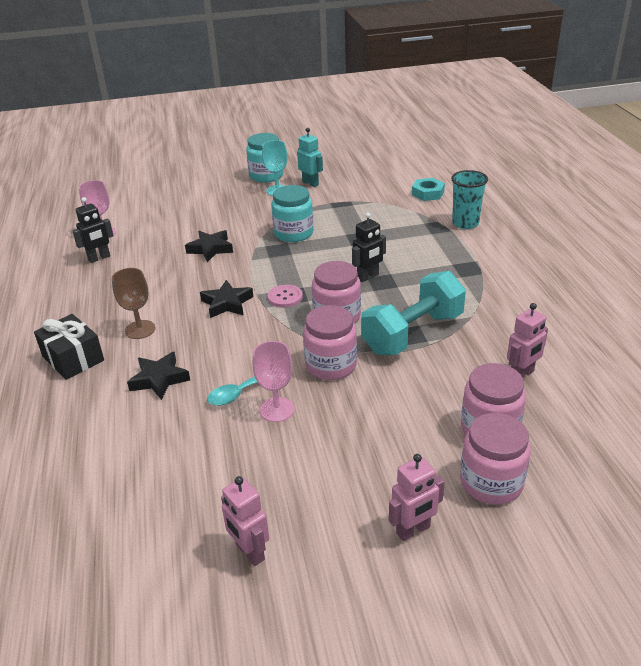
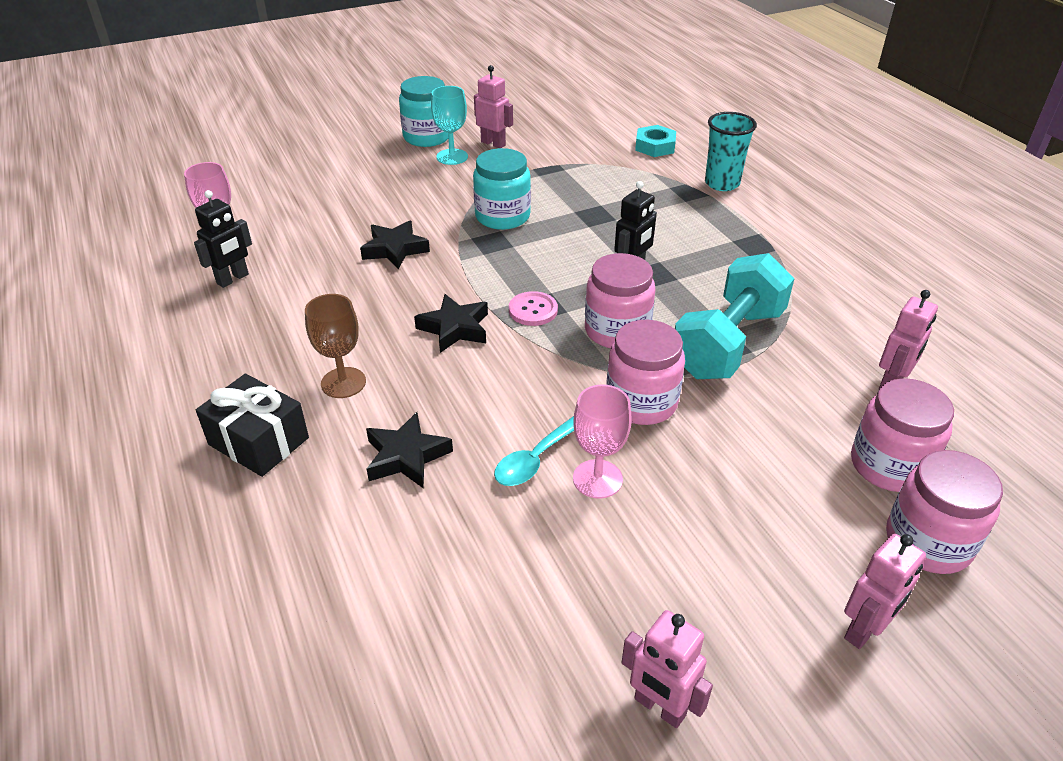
camera: 15 degrees left, 5 degrees up
(310, 183) = (493, 143): turquoise robot -> pink robot

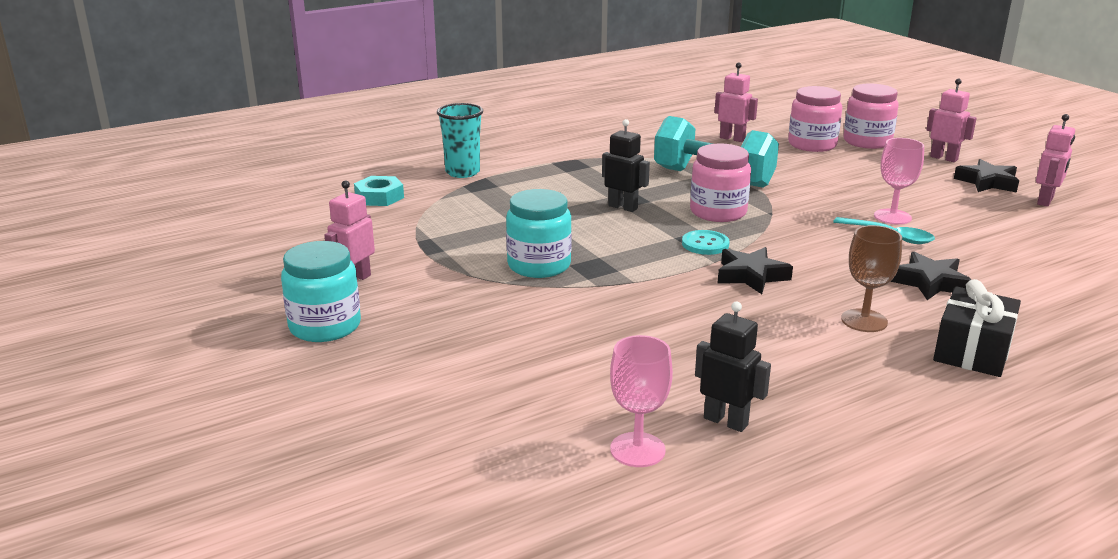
camera: 95 degrees left, 15 degrees down
(395, 249) = (623, 319): black star -> black star (987, 182)
(452, 157) = (390, 304): turquoise goblet -> none
(533, 310) = (705, 244): pink button -> turquoise button
(641, 402) = (802, 204): pink jar -> none

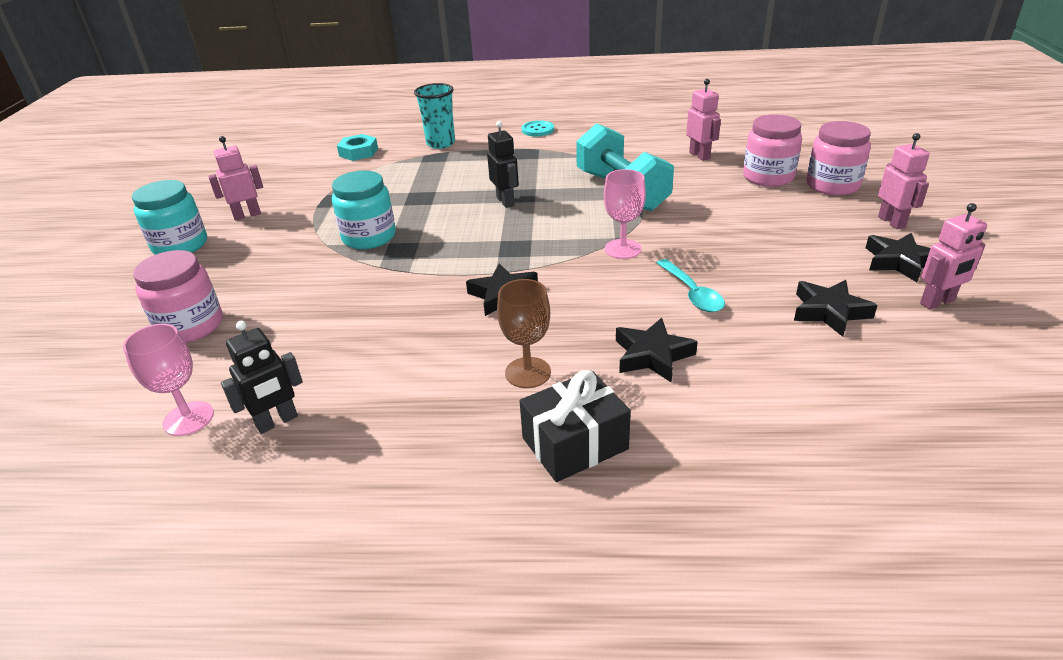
camera: 35 degrees right, 10 degrees up
(705, 244) = (515, 253): turquoise button -> turquoise button (538, 130)
(718, 212) = (573, 226): pink jar -> pink jar (191, 326)
(726, 421) = (277, 422): black robot -> black robot turned 75 degrees clockwise
(892, 217) = (728, 273): pink goblet -> pink goblet (622, 249)
(994, 224) = (829, 312): none -> black star

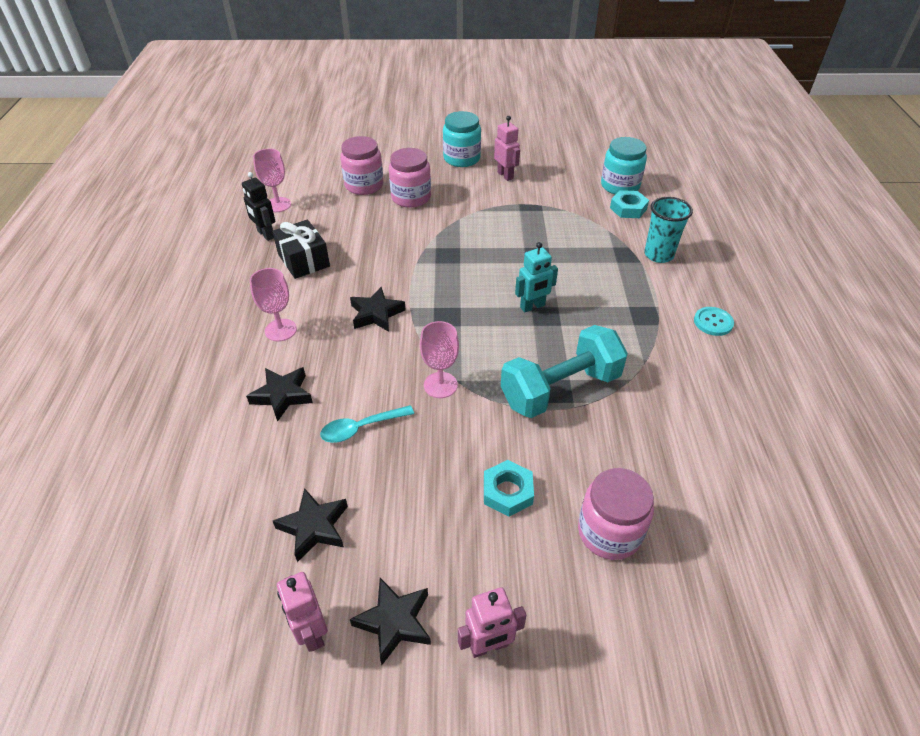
camera: 85 degrees right, 10 degrees up
(369, 237) = (469, 237): turquoise jar -> turquoise jar (620, 186)
(505, 201) = (532, 306): black robot -> turquoise robot
(528, 372) = (280, 330): brown goblet -> pink goblet
(575, 443) = (206, 353): black gift -> black gift (303, 260)
(699, 155) = (665, 467): pink robot -> none
(746, 215) = (507, 492): none -> turquoise nut
(832, 185) = (591, 603): pink jar -> pink jar (411, 197)

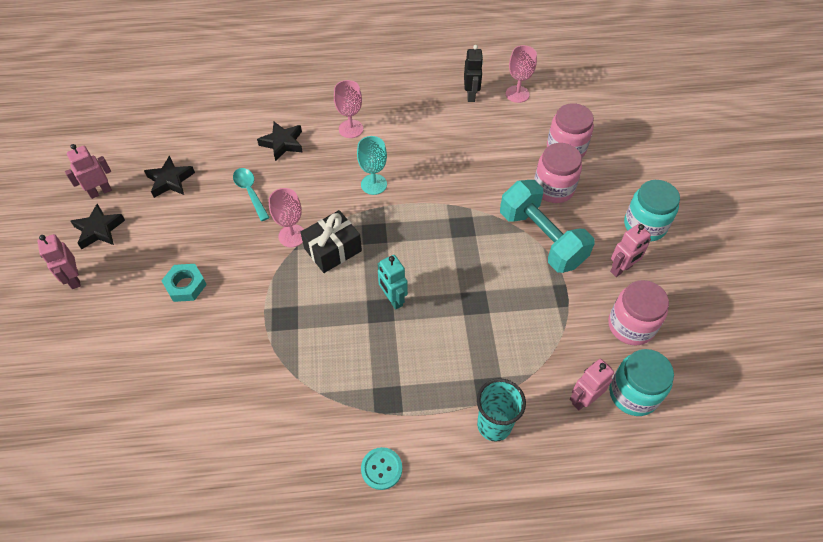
camera: 85 degrees right, 10 degrees up
(265, 234) = (471, 95): black robot -> black robot turned 135 degrees clockwise
(303, 260) = (439, 126): black gift -> black gift (333, 249)
(376, 314) = (374, 184): black star -> turquoise goblet
(560, 389) = (286, 321): turquoise dumbbell -> turquoise dumbbell (541, 238)
(609, 532) = (143, 351): pink jar -> pink jar (631, 325)
(628, 208) = (583, 399): turquoise nut -> pink robot

